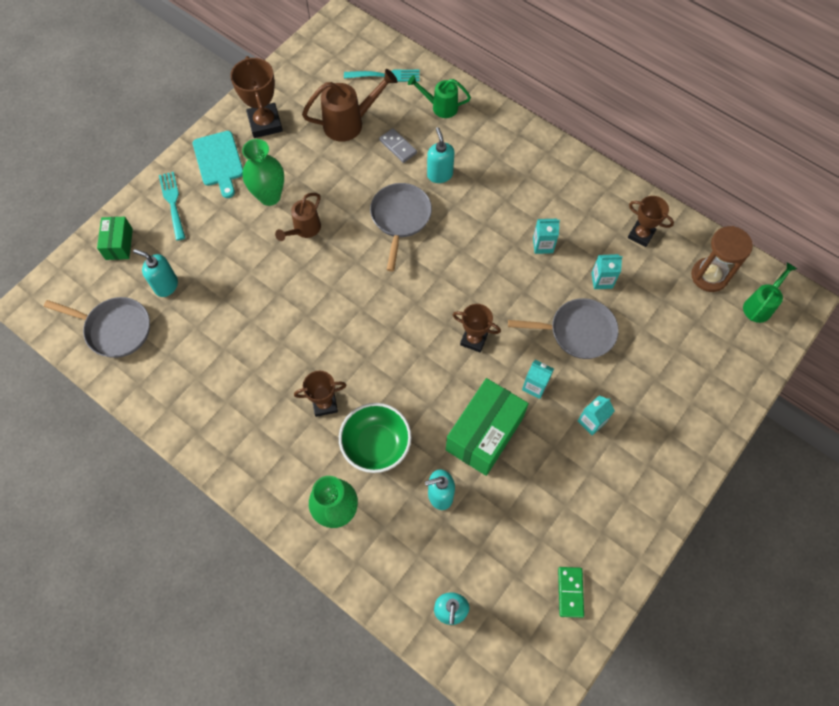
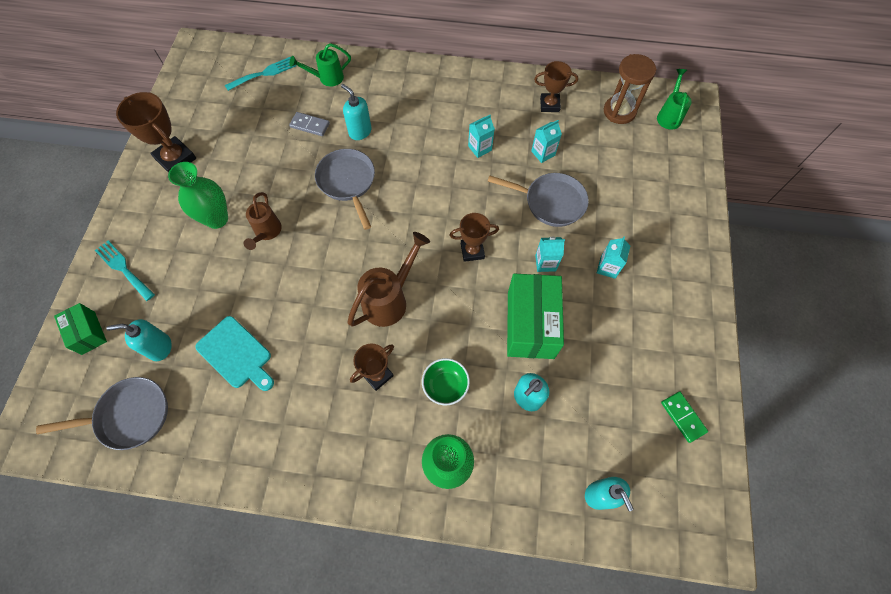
camera: 30 degrees left, 0 degrees up
(219, 161) = (149, 211): turquoise cutting board -> turquoise cutting board (236, 354)
(349, 123) = (255, 125): brown watering can -> brown watering can (389, 299)
(376, 445) = (445, 385): green bowl -> green bowl, size x0.65
(578, 332) = (550, 202): grey pan -> grey pan turned 45 degrees clockwise

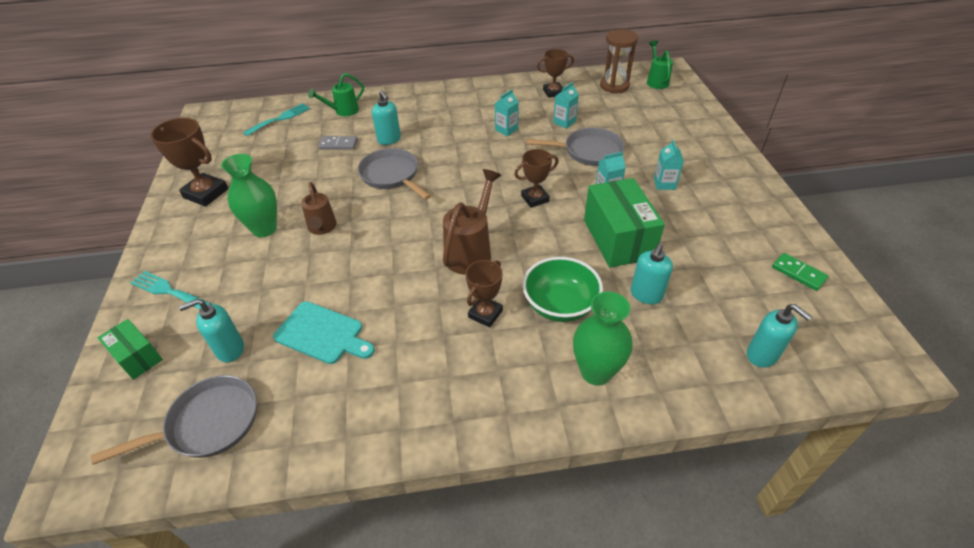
camera: 15 degrees left, 20 degrees down
(360, 132) = (389, 140): turquoise soap dispenser -> turquoise soap dispenser turned 150 degrees counterclockwise
(445, 385) = (560, 305): green bowl -> green bowl, size x1.53

